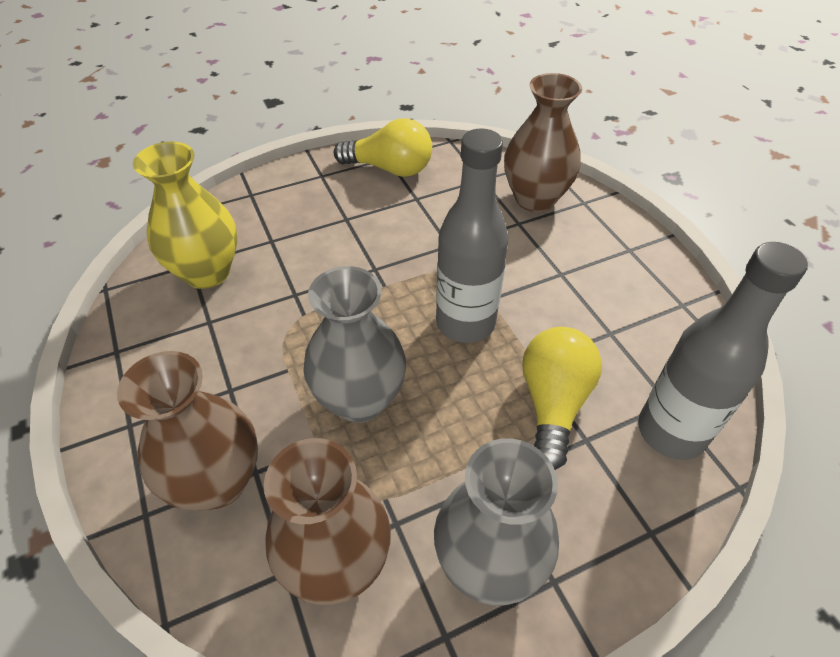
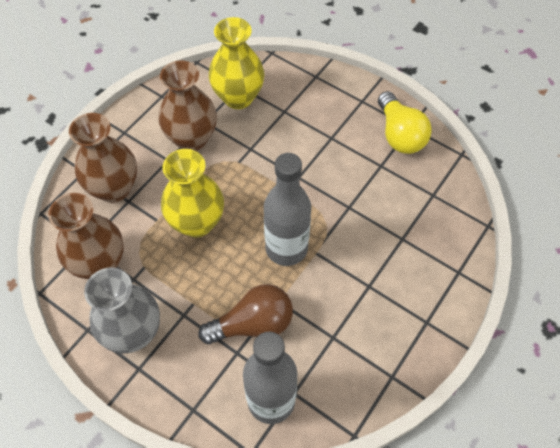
camera: 60 degrees right, 10 degrees up
(359, 399) = (196, 222): grey vase -> yellow vase
(535, 199) = (437, 238): brown vase -> brown vase (192, 139)
(553, 403) = (253, 324): yellow light bulb -> brown light bulb

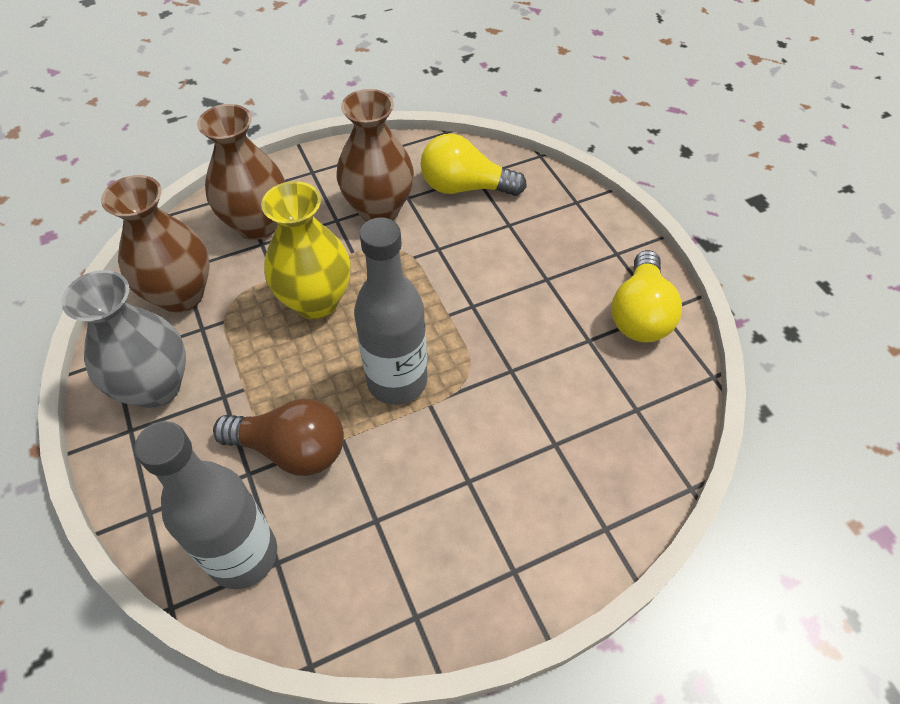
camera: 30 degrees right, 5 degrees down
(238, 97) = (465, 187): yellow vase -> yellow light bulb

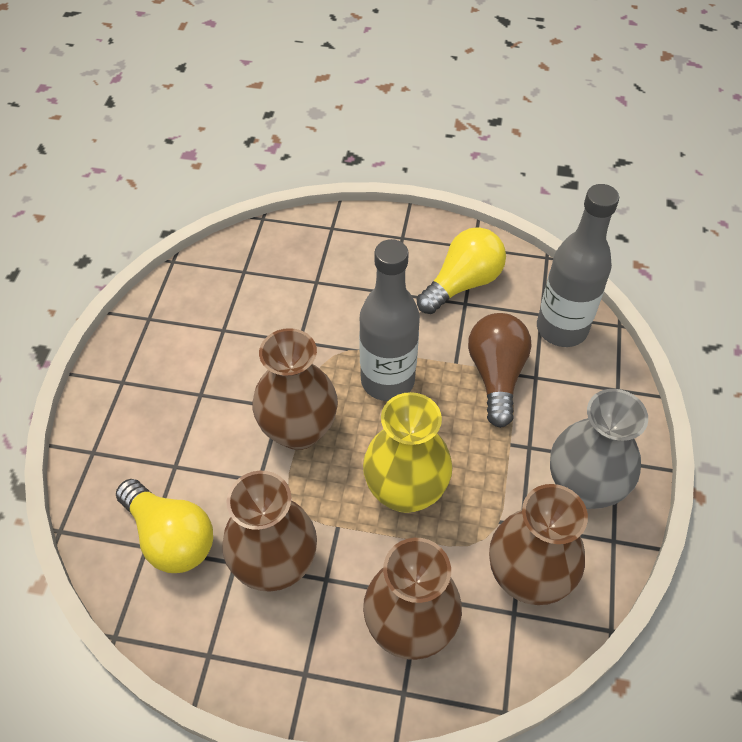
camera: 145 degrees left, 0 degrees up
(291, 450) = (496, 375): brown light bulb -> brown light bulb turned 45 degrees clockwise
(440, 297) = (298, 430): none -> brown vase
(640, 314) = (166, 325): yellow light bulb -> yellow light bulb (462, 283)

